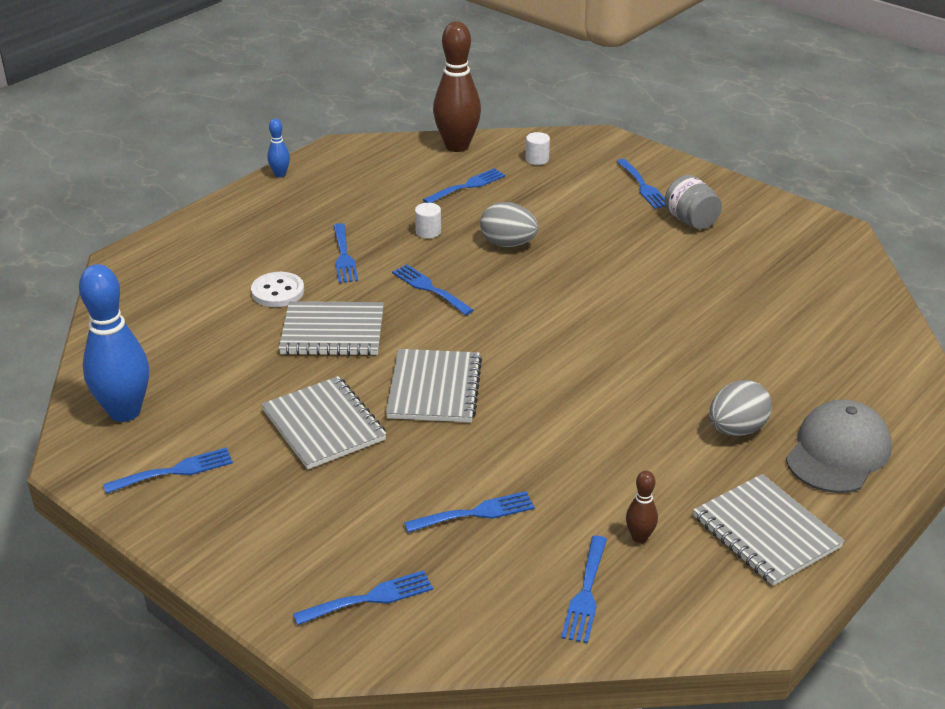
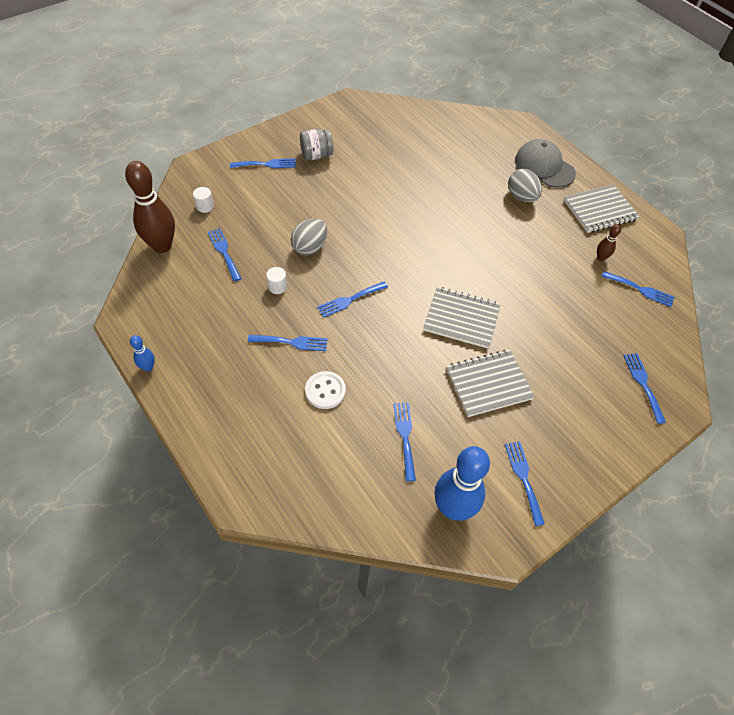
camera: 80 degrees left, 20 degrees up
(332, 332) = (386, 364): grey notebook -> none
(476, 513) = (577, 322): blue fork -> blue fork (405, 436)

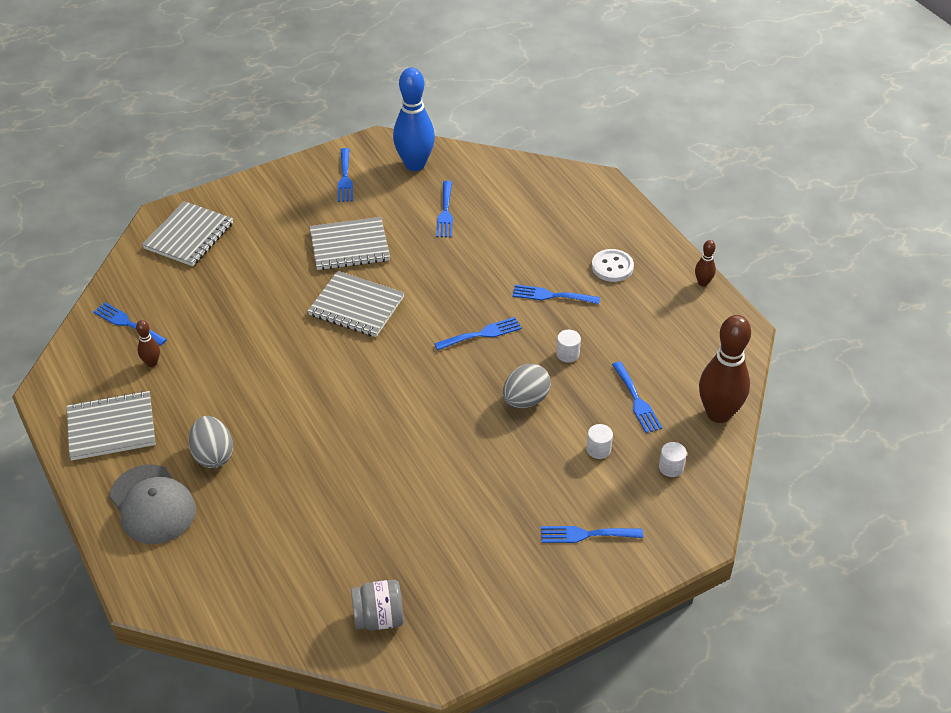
camera: 170 degrees left, 10 degrees down
(148, 367) = (703, 283): blue bowling pin -> brown bowling pin
(255, 215) = (598, 449): none -> white cylinder
(316, 155) = (507, 547): grey jar -> grey jar (379, 618)
(325, 391) = (518, 251): white button -> white button (612, 267)
(643, 384) = (189, 236): blue fork -> grey notebook

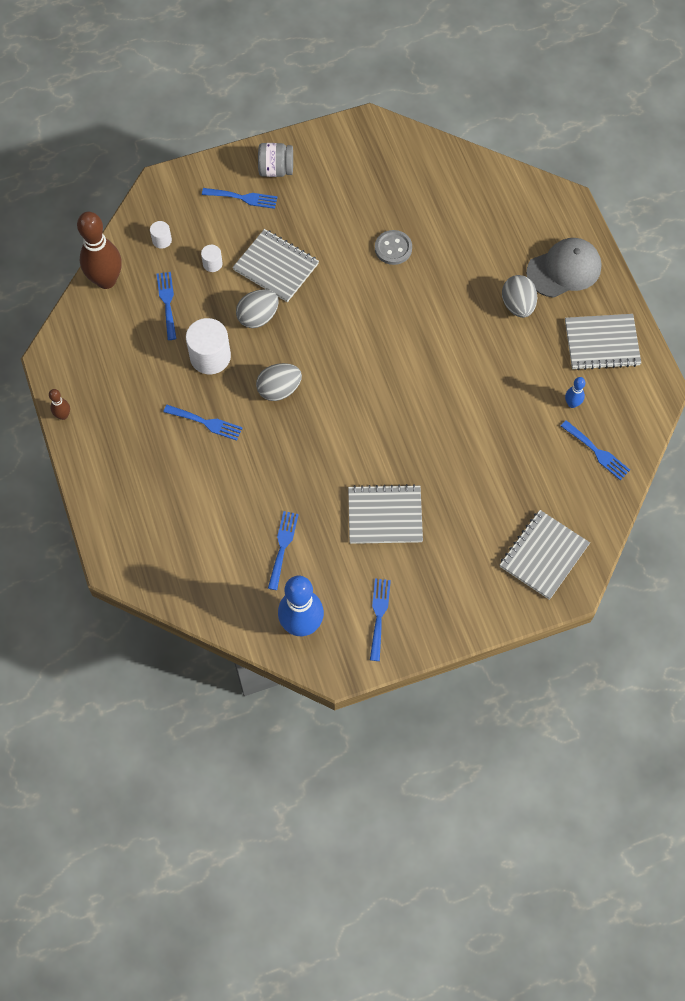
camera: 170 degrees left, 20 degrees up
(152, 363) = (572, 403): brown bowling pin -> blue bowling pin
(152, 505) = (564, 269): grey cap -> grey cap turned 90 degrees clockwise
(356, 306) = (386, 439): grey notebook -> grey notebook (276, 267)
(376, 499) = (393, 248): none -> grey button
(379, 618) = (402, 161): grey jar -> grey jar (276, 169)
(482, 334) = (279, 389): blue fork -> grey egg
(567, 354) = (210, 356): white cylinder -> white cylinder, size x2.02
(612, 267) = (139, 448): white button -> none

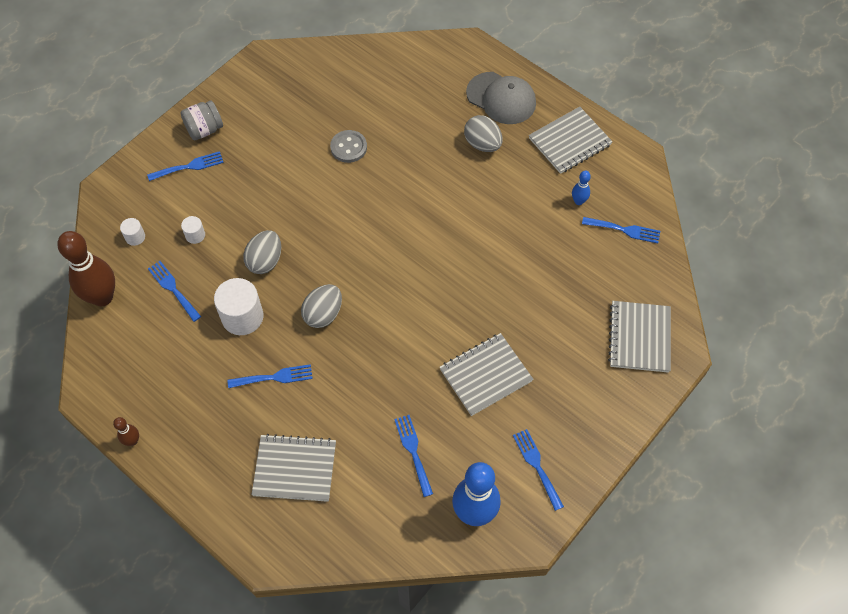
camera: 30 degrees left, 5 degrees down
(276, 267) = (255, 211): grey notebook -> grey notebook (295, 469)
(564, 269) = (501, 98): grey cap -> grey cap turned 90 degrees clockwise

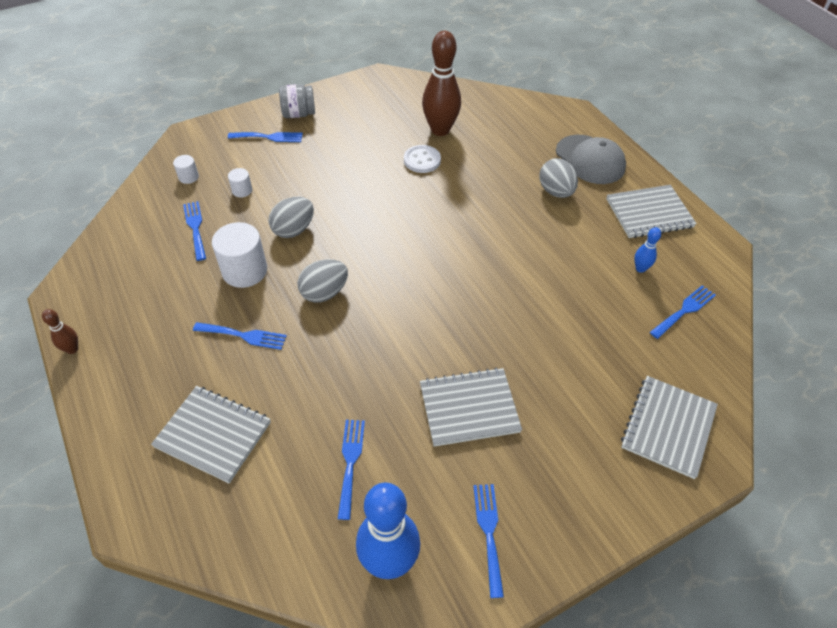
camera: 20 degrees right, 10 degrees down
(102, 297) = (129, 216): brown bowling pin -> brown bowling pin (440, 130)
(348, 147) = (422, 160): grey button -> white button
(624, 230) = (684, 310): blue fork -> blue fork turned 75 degrees counterclockwise

